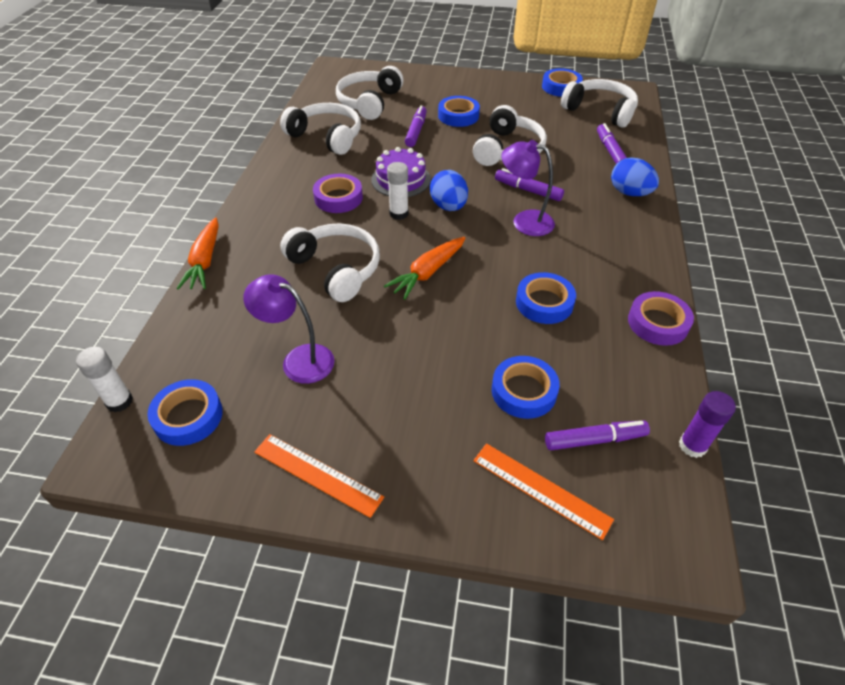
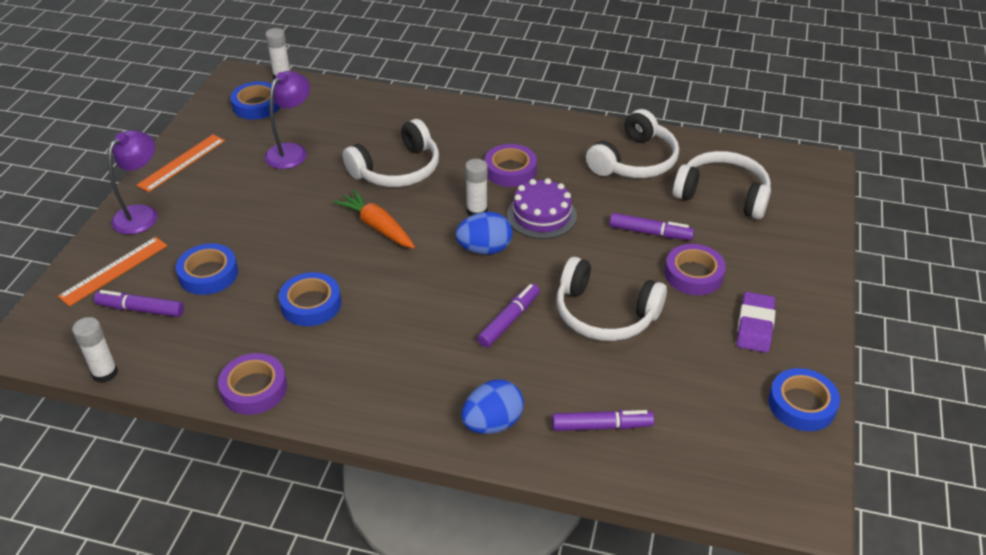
camera: 95 degrees right, 5 degrees down
(205, 261) = (425, 98): orange carrot -> none
(458, 116) = (693, 274): blue tape -> purple tape
(501, 97) = (755, 326): none -> purple eraser
(524, 221) = (448, 308): purple lamp -> purple lamp (142, 214)
(594, 440) = (141, 309): purple marker -> purple marker turned 105 degrees clockwise
(600, 111) = (723, 441): white headphones -> none
(692, 446) = (105, 373): purple glue stick -> white glue stick

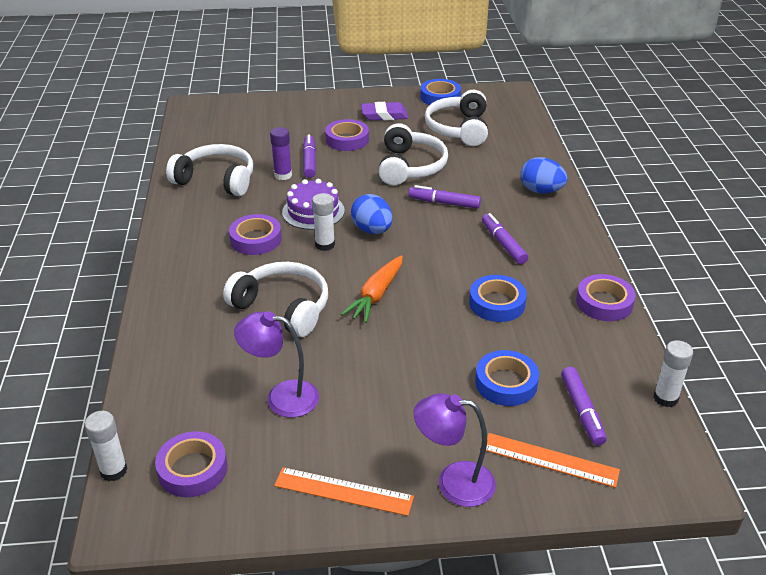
camera: 110 degrees left, 5 degrees down
(256, 105) = (192, 469): blue tape -> purple tape
(601, 426) = (509, 154): purple marker -> purple marker (503, 244)
(626, 207) = (283, 175): none -> purple glue stick
(722, 195) = (247, 138): white headphones -> white headphones (458, 129)

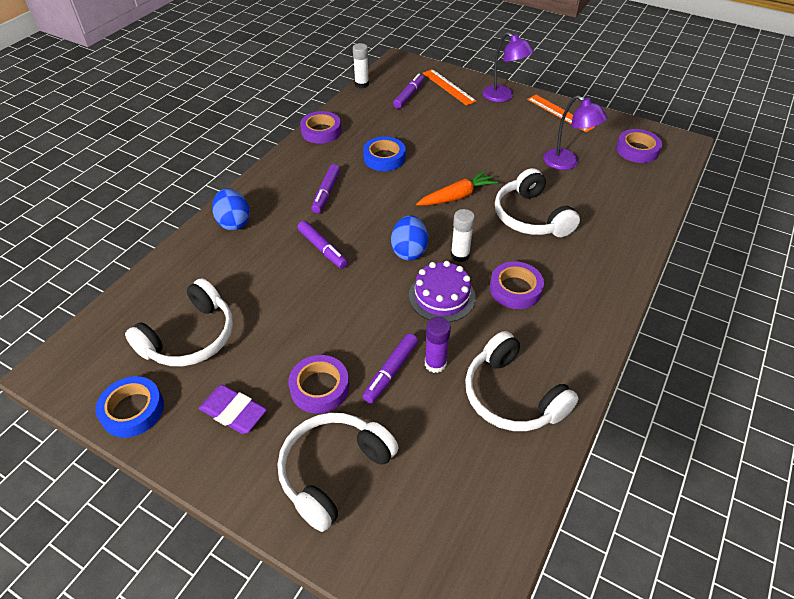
camera: 145 degrees left, 10 degrees up
(113, 470) = (684, 166): white glue stick -> none
(410, 166) = (301, 307): white headphones -> white headphones (333, 471)
(506, 383) = (431, 120): blue tape -> none

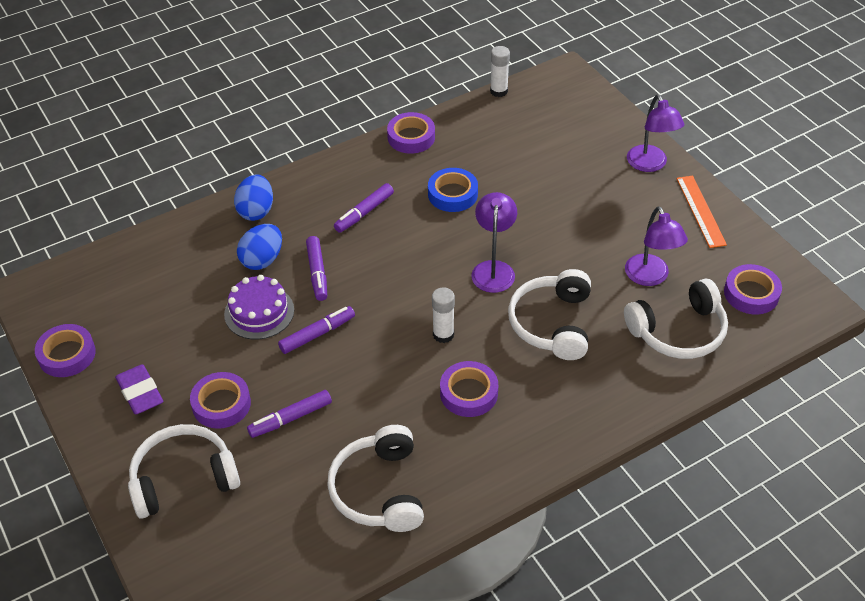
camera: 30 degrees right, 0 degrees up
(132, 410) = (67, 355): blue tape -> purple tape
(190, 337) = (148, 311): white headphones -> white headphones (678, 331)
(408, 96) = (540, 125): purple marker -> purple marker (317, 334)
(409, 251) = (397, 309): blue egg -> blue egg (262, 260)
(435, 363) = (335, 429): purple glue stick -> none
(442, 296) = (391, 369): purple cake -> purple cake (259, 312)
(448, 87) = (596, 129): orange ruler -> none
(457, 196) = (493, 269): orange carrot -> purple lamp

